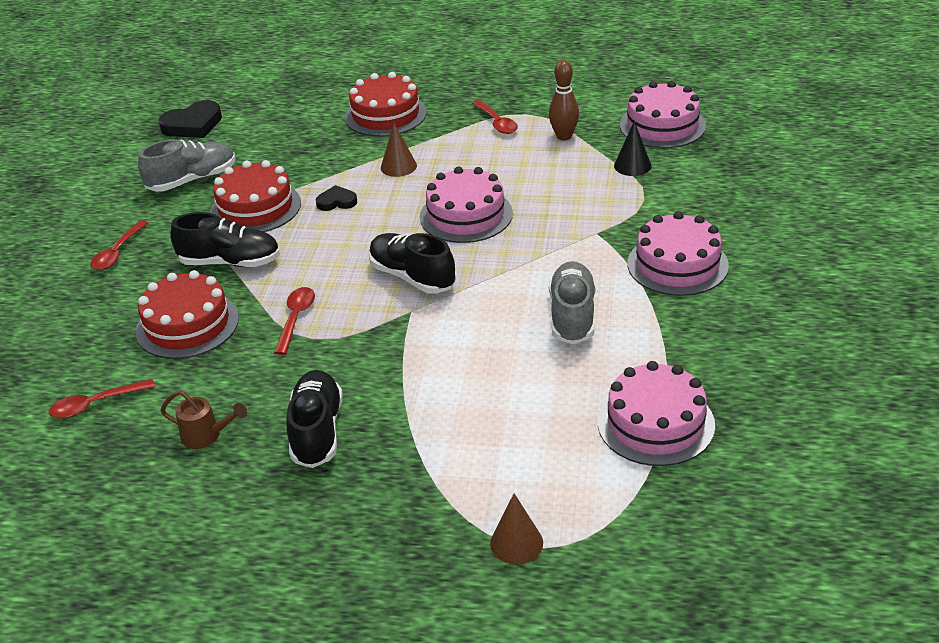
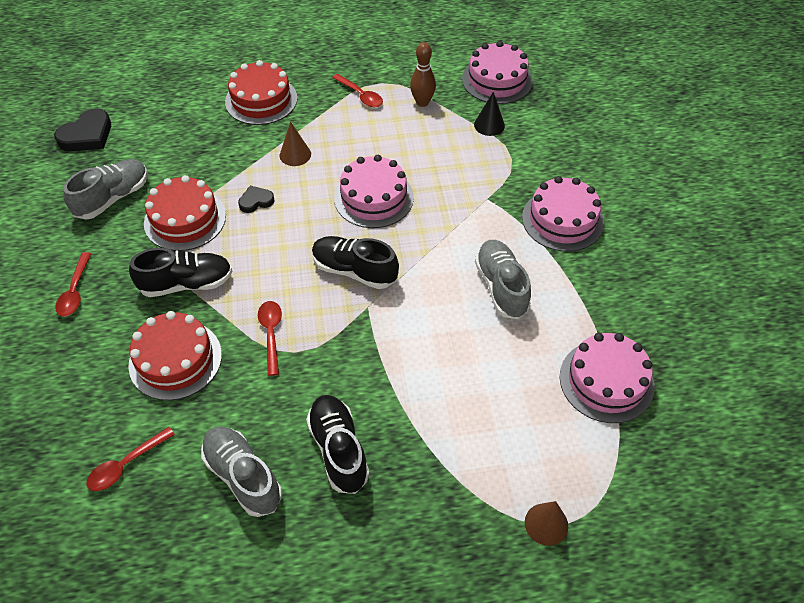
camera: 20 degrees left, 15 degrees up
(206, 436) = (243, 476): brown watering can -> grey shoe

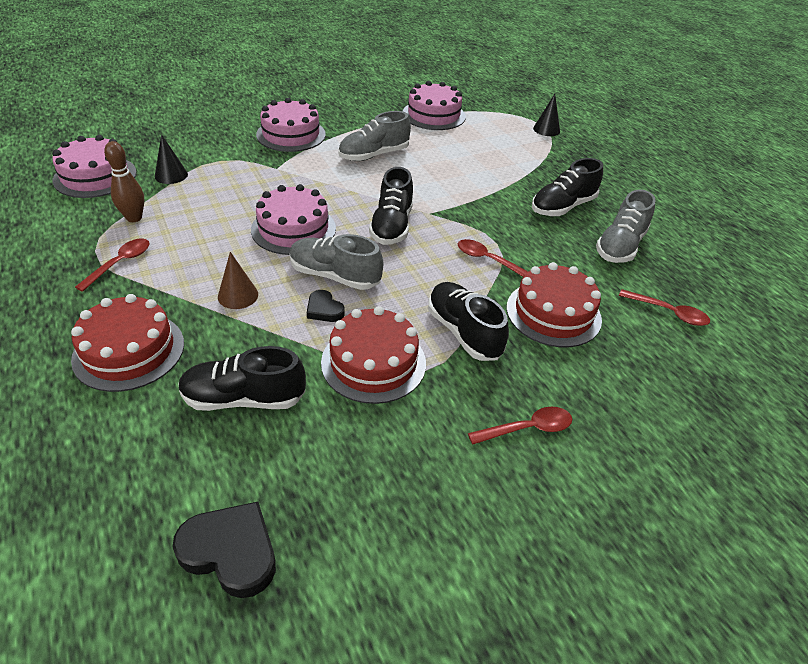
camera: 110 degrees left, 10 degrees down
(113, 198) = (362, 452): grey shoe -> grey shoe (335, 276)
(189, 149) = (244, 399): none -> black shoe
(271, 334) = (487, 260): red spoon -> red spoon turned 60 degrees clockwise
(546, 524) = (546, 129): brown cone -> black cone

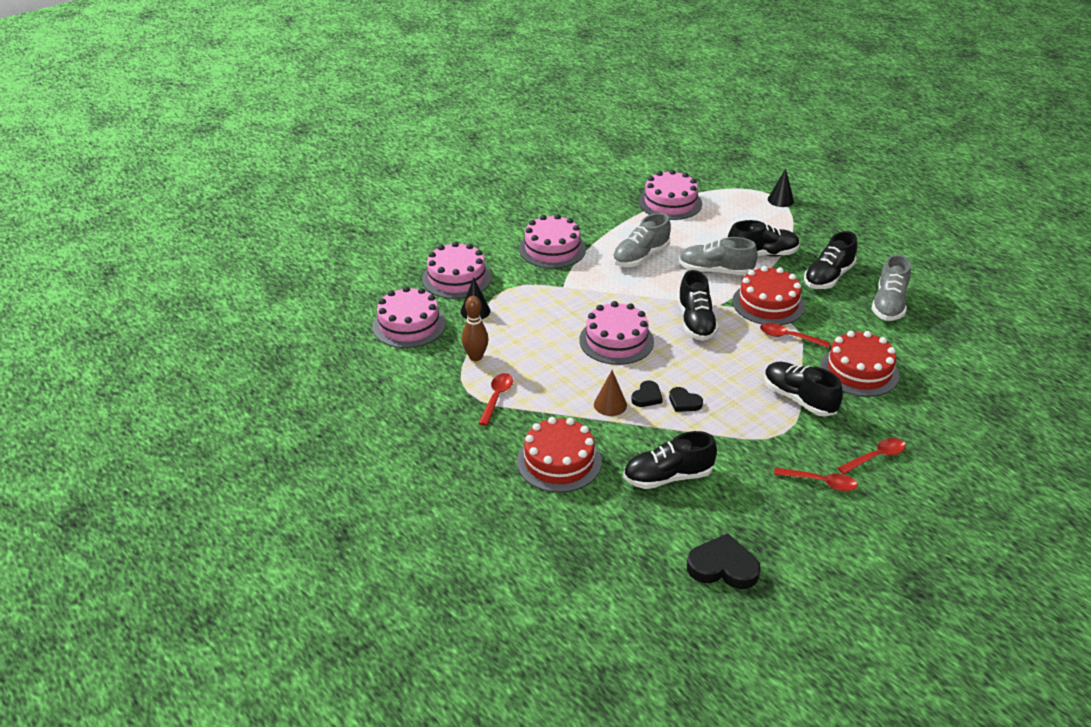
camera: 10 degrees left, 5 degrees down
(178, 144) = (456, 278): none -> pink cake
(286, 295) = (647, 397): none -> black heart
(335, 276) = (675, 374): grey shoe -> grey shoe (715, 271)
(373, 362) = (745, 434): red cake -> red cake (768, 303)
(501, 173) = (762, 254): none -> black shoe
(668, 312) = (945, 353): red spoon -> red spoon (820, 482)

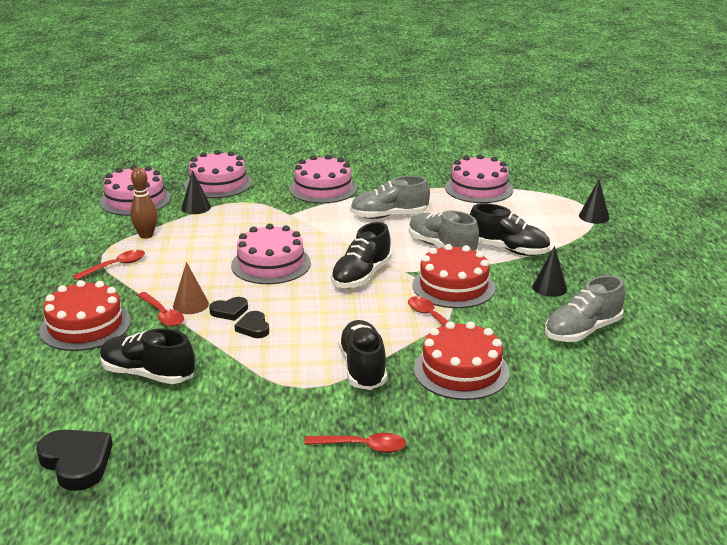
camera: 35 degrees right, 10 degrees down
(820, 482) = (273, 441): red spoon -> red spoon (162, 315)
(828, 277) = (549, 287): black shoe -> black cone

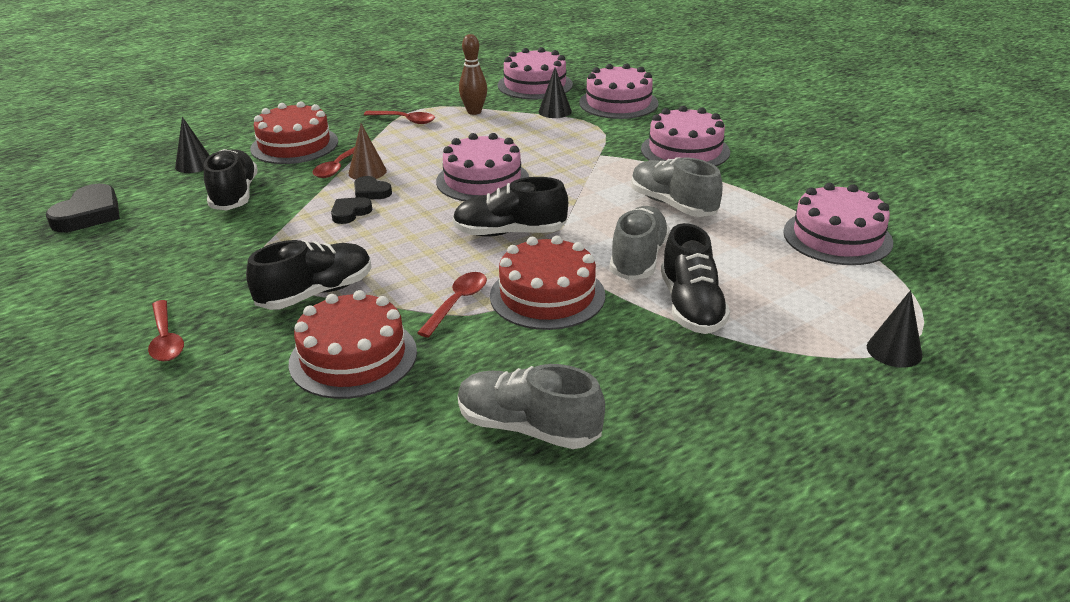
camera: 60 degrees right, 5 degrees up
(549, 287) = (621, 368): black cone -> black cone (194, 164)

